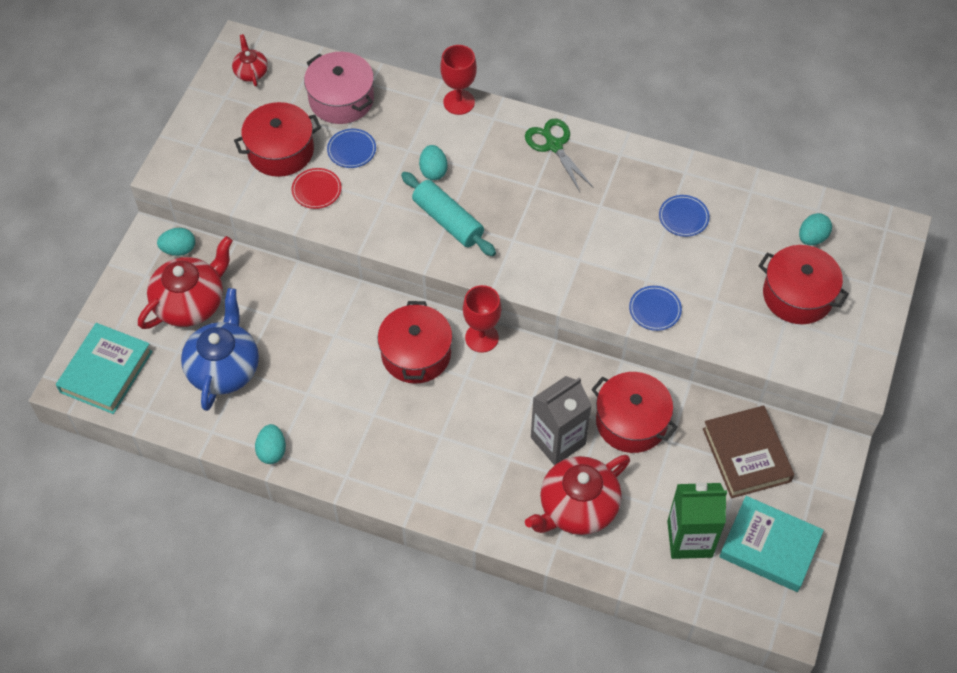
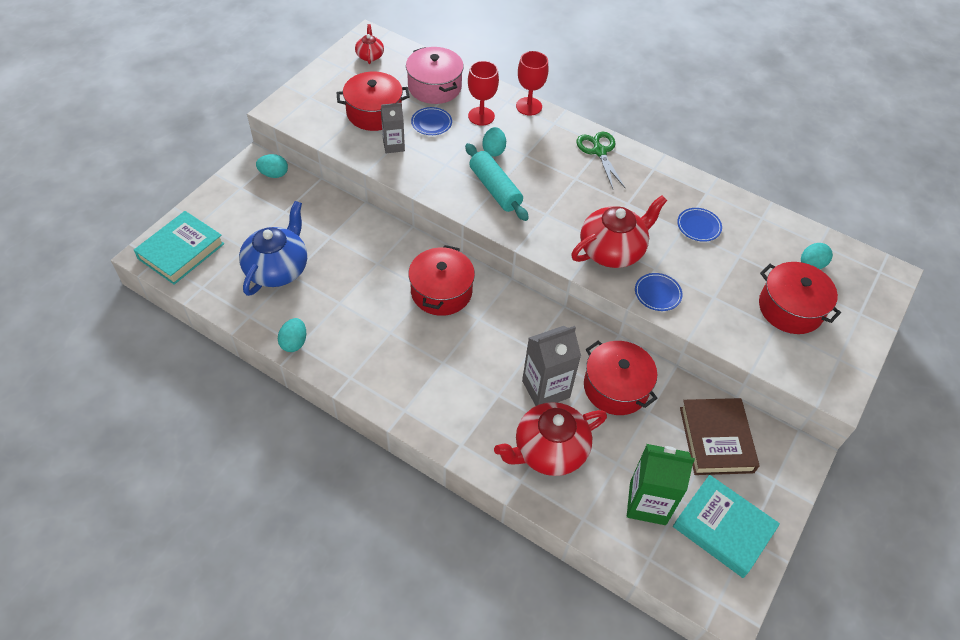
camera: 10 degrees right, 5 degrees down
(191, 303) = (269, 214): red teapot -> red teapot (612, 250)
(316, 190) = (393, 145): red plate -> grey carton
(481, 338) = (501, 291): red goblet -> red goblet (481, 116)

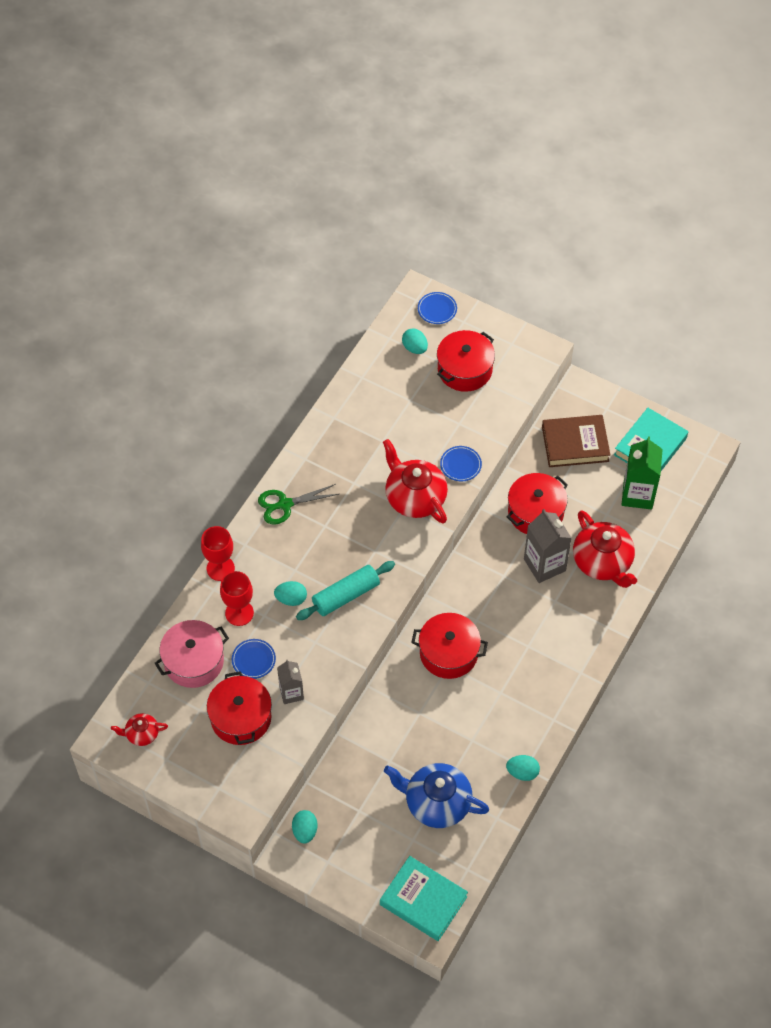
camera: 90 degrees left, 5 degrees up
(698, 226) = (378, 428): blue plate -> blue plate (437, 309)

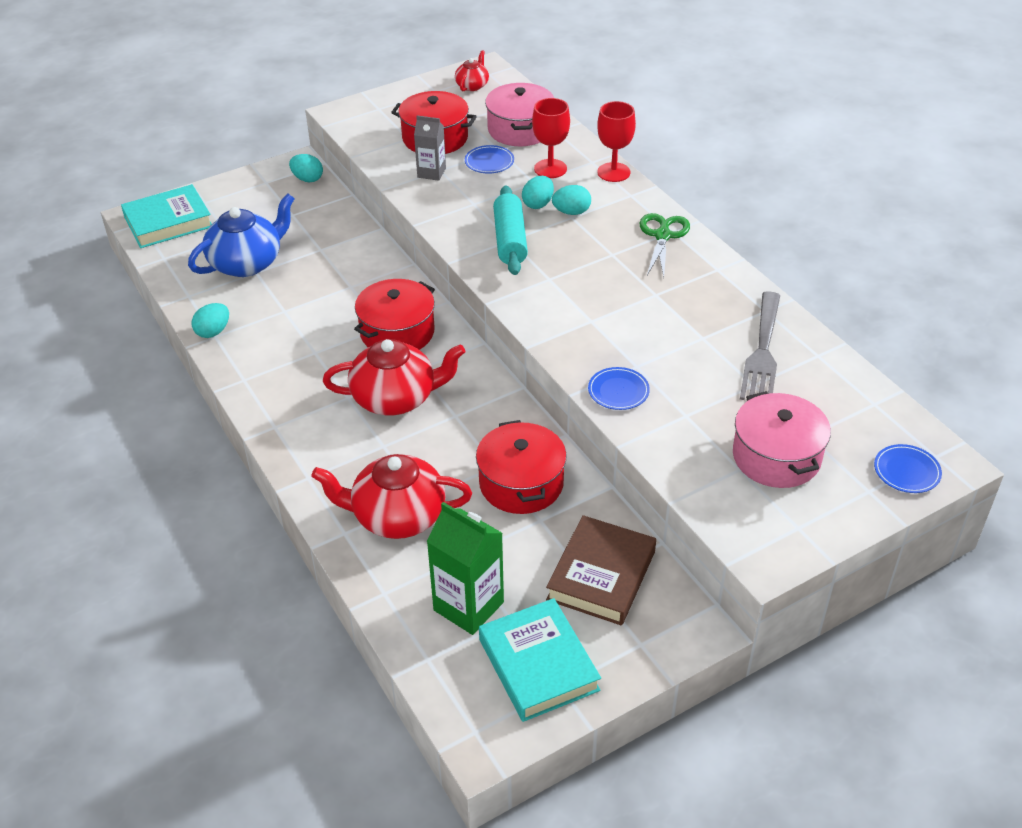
camera: 120 degrees right, 15 degrees down
(377, 405) = (762, 352): none -> grey fork
(414, 348) = (843, 421): turquoise egg -> turquoise egg (571, 212)
(415, 497) = (598, 334): red teapot -> red teapot (396, 398)
(464, 369) = (776, 457): red pot -> pink pot
(544, 565) = (439, 458): grey carton -> none

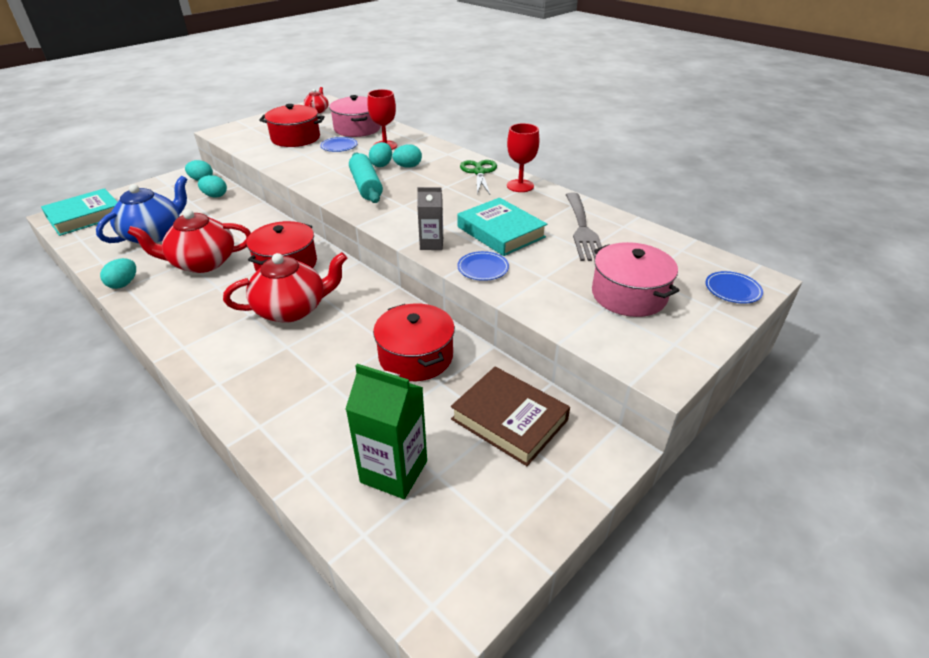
camera: 15 degrees left, 5 degrees down
(322, 209) = (215, 196): none -> turquoise egg
(397, 516) = (308, 402): red teapot -> red teapot (202, 263)
(431, 173) = (296, 156): grey carton -> grey carton (431, 244)
(538, 664) = (477, 516): turquoise book -> turquoise book (501, 232)
(601, 575) = (509, 419): brown book -> brown book turned 60 degrees counterclockwise
(613, 172) = (431, 143): red goblet -> red goblet (520, 186)

